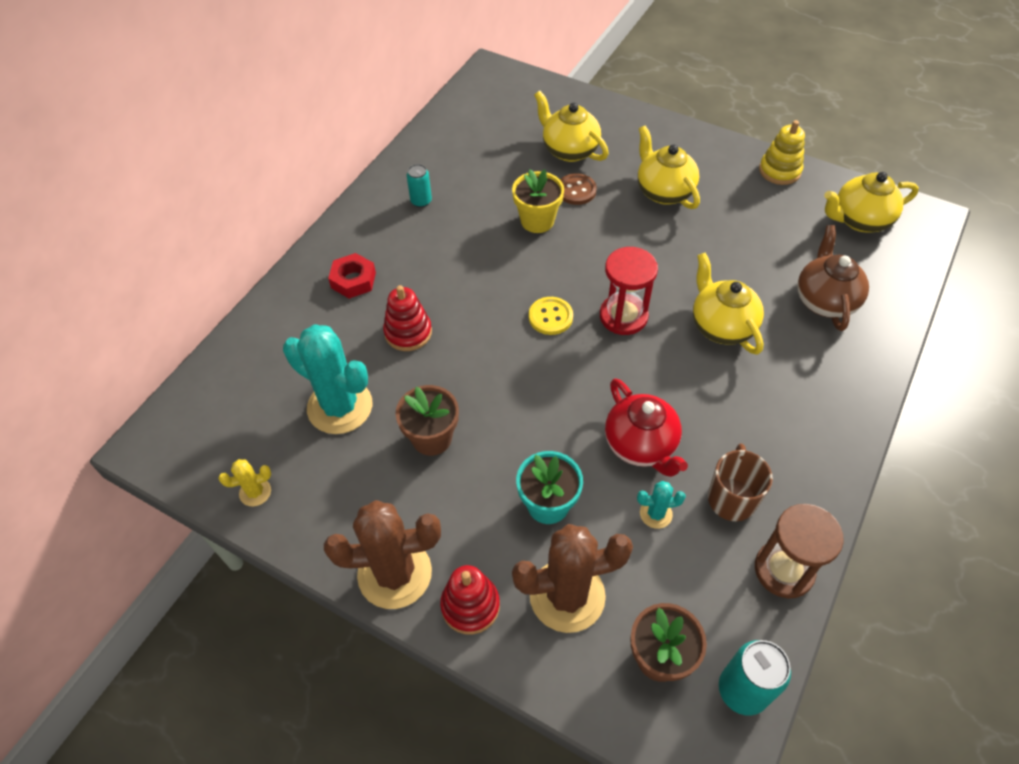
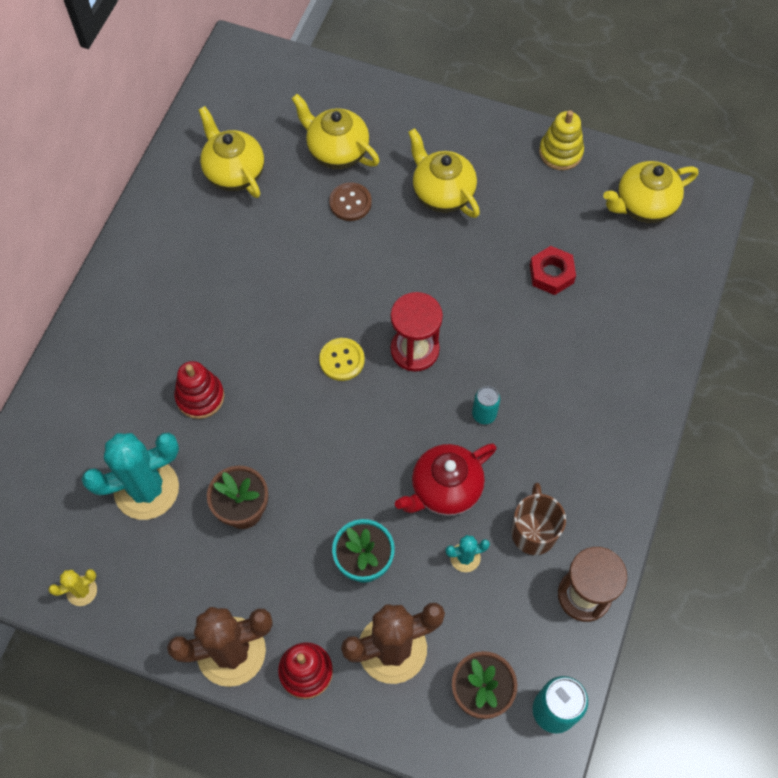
camera: 10 degrees left, 10 degrees up
(340, 406) = (146, 489): turquoise cactus -> turquoise cactus turned 45 degrees counterclockwise
(353, 280) = (132, 343): red nut -> red nut (551, 274)
(421, 201) = (187, 236): turquoise can -> turquoise can (484, 414)
(537, 221) = (314, 246): yellow flower pot -> none
(641, 445) = (445, 489): red teapot -> red teapot turned 90 degrees clockwise
(721, 326) = (512, 348): yellow teapot -> yellow teapot (234, 172)
(824, 300) = (611, 306): brown teapot -> none

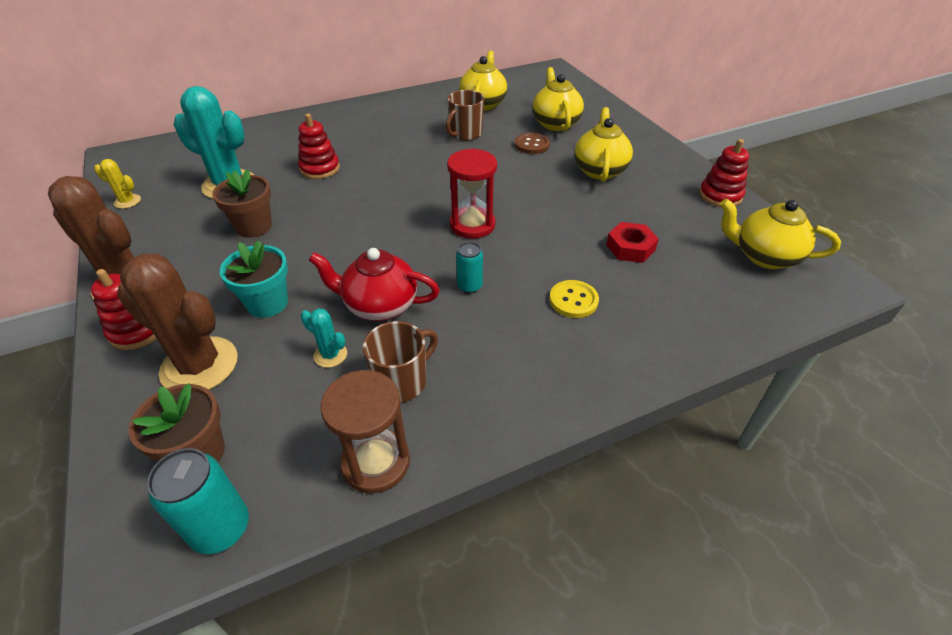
camera: 45 degrees right, 20 degrees down
(272, 235) = (465, 134): none -> brown mug
(342, 360) = (419, 201): yellow button -> yellow button (573, 300)
(560, 152) = (720, 196): yellow stacking toy -> red stacking toy

